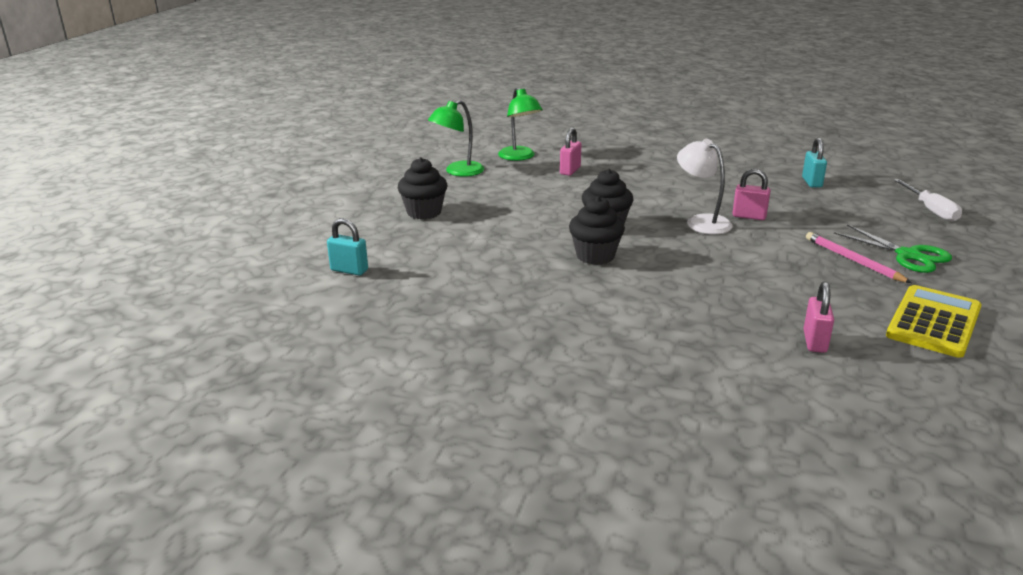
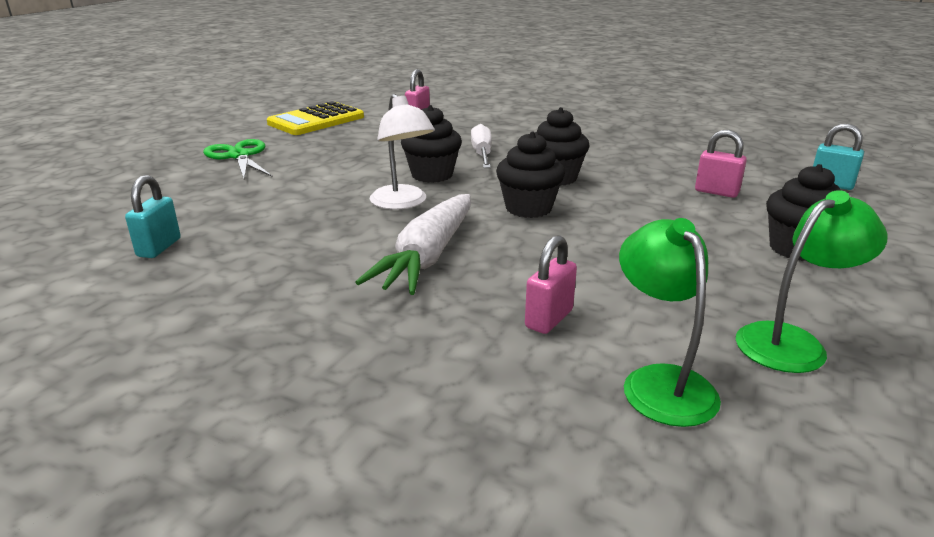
camera: 170 degrees left, 0 degrees up
(650, 190) = (428, 256): none -> white carrot
(705, 249) = (432, 175): none -> black cupcake
(749, 216) = (335, 204): pink padlock -> pink padlock (716, 192)
(853, 260) = (299, 156): pink pencil -> none
(930, 210) = (103, 193): white screwdriver -> white screwdriver (482, 154)

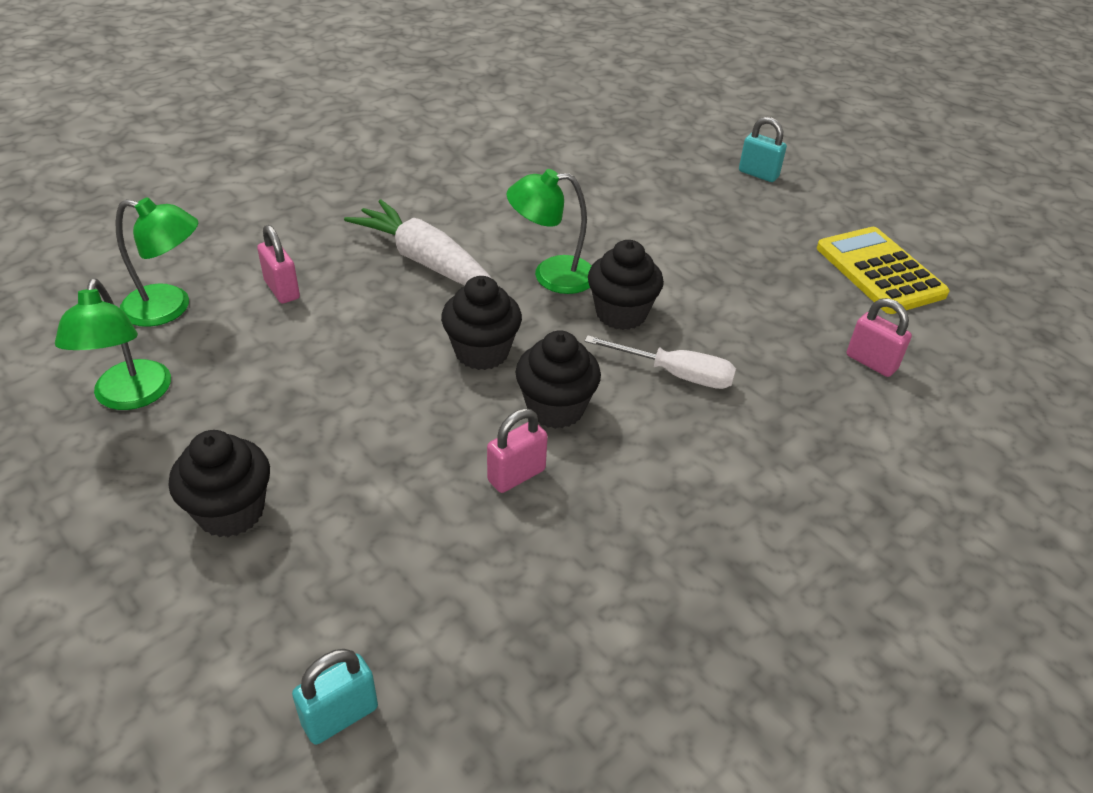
camera: 110 degrees right, 15 degrees up
(159, 247) = (539, 152): turquoise padlock -> turquoise padlock (758, 174)
(239, 156) = (748, 203): green scissors -> none
(402, 203) = (551, 275): white lamp -> green lamp
(716, 192) = (413, 542): pink padlock -> pink padlock (516, 475)

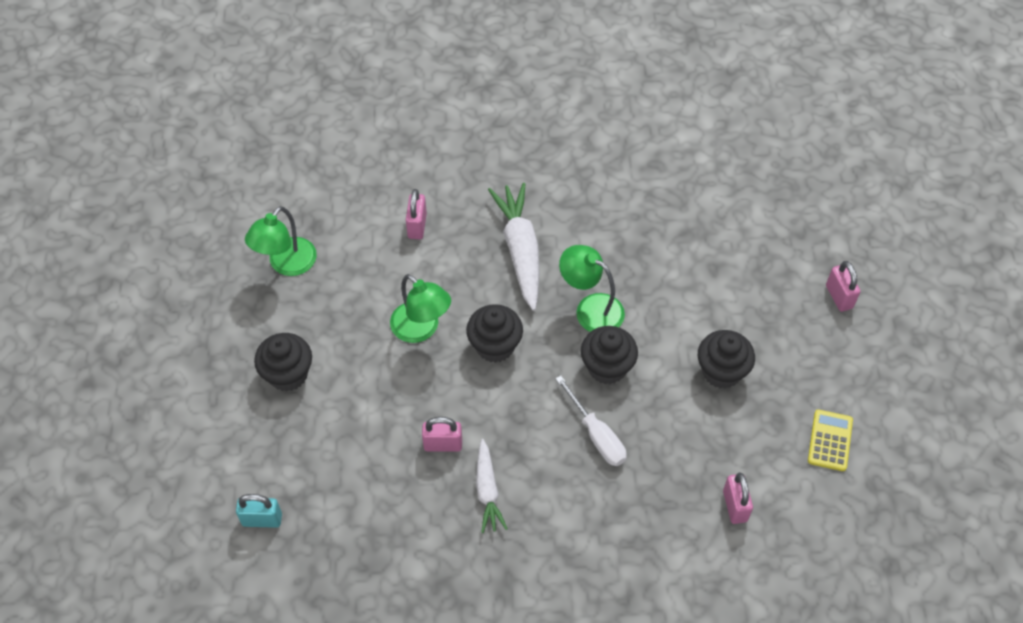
camera: 40 degrees right, 15 degrees up
(169, 308) = (346, 205): green lamp -> green lamp (421, 329)
(555, 408) = (502, 414): black cupcake -> black cupcake (721, 371)
(617, 491) = (487, 490): none -> white carrot
(758, 174) = (839, 297): turquoise padlock -> pink padlock
(879, 271) = (830, 440): yellow calculator -> yellow calculator, size x0.59

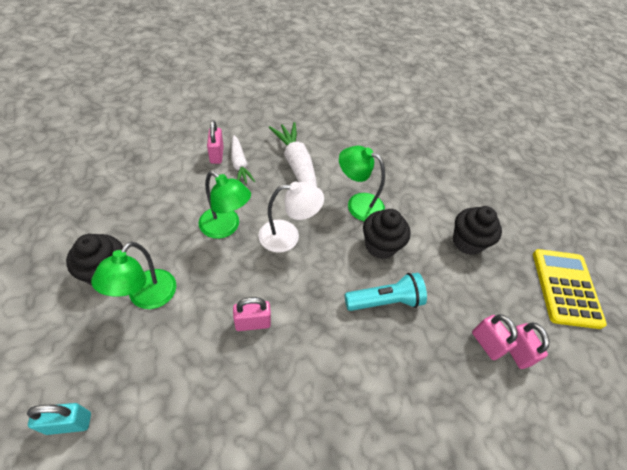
camera: 15 degrees left, 5 degrees down
(286, 264) = (110, 186): green lamp -> green lamp (146, 297)
(487, 490) = (299, 363): white carrot -> white carrot (239, 164)
(495, 346) = (288, 236): black cupcake -> white lamp
(596, 434) = (385, 301): white screwdriver -> turquoise flashlight
(830, 440) = (566, 288): yellow calculator -> yellow calculator, size x1.68
(839, 297) = (528, 186): pink padlock -> pink padlock (486, 343)

